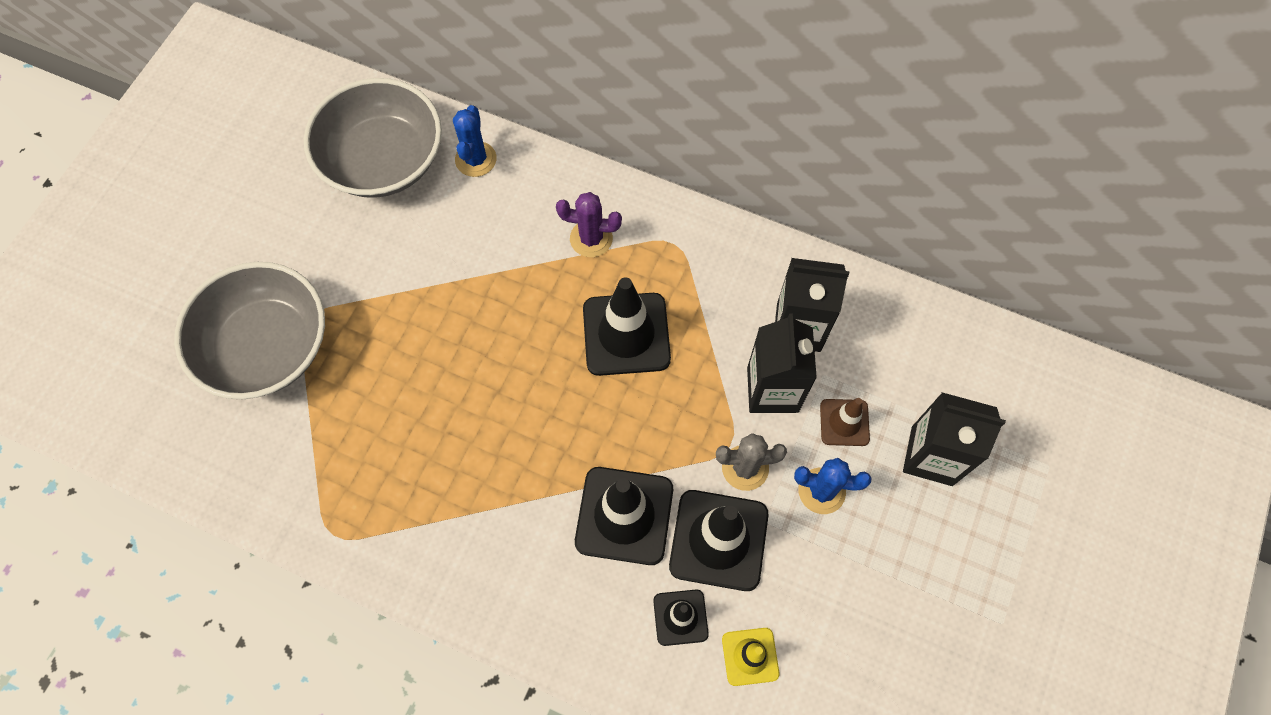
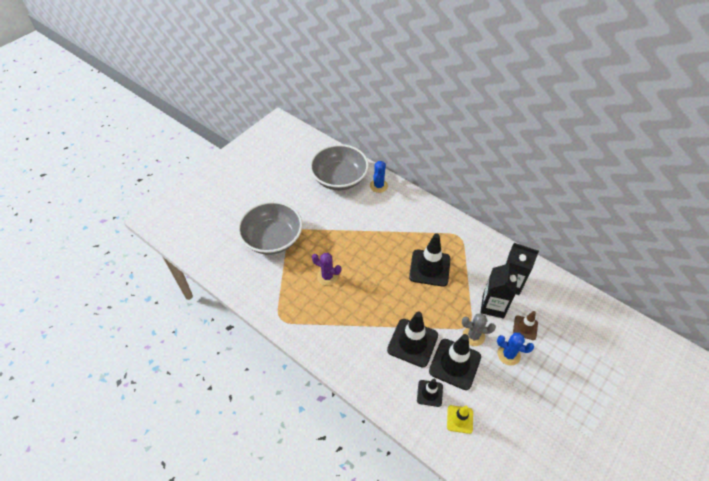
camera: 15 degrees right, 15 degrees down
(591, 238) = (422, 226): purple cactus -> purple cactus (327, 276)
(931, 456) = (565, 352): black carton -> none

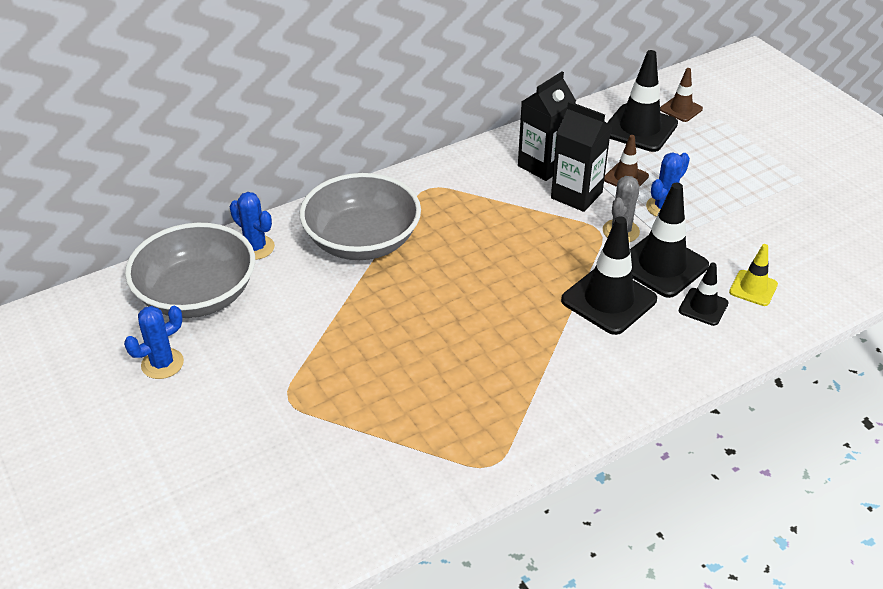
camera: 70 degrees left, 10 degrees down
(272, 238) = (287, 435): grey bowl -> grey bowl (362, 241)
(296, 184) = (162, 364): none -> blue cactus
(327, 276) = (427, 372): purple cactus -> none
(429, 268) = (474, 239): black traffic cone -> black traffic cone (639, 128)
(619, 344) = (681, 109): none -> brown traffic cone

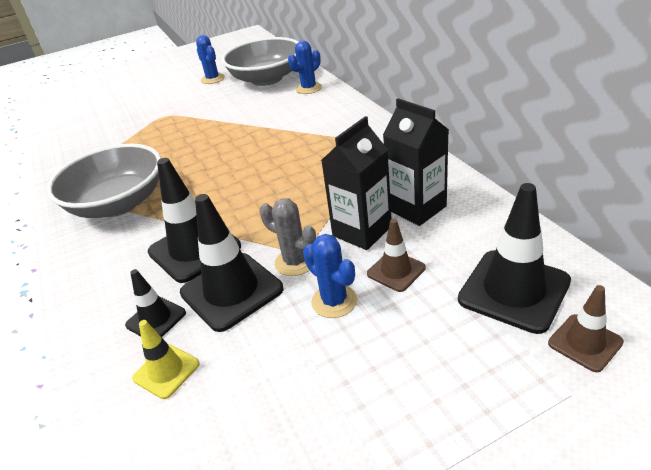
camera: 100 degrees right, 5 degrees down
(362, 241) = (308, 123): grey bowl -> grey bowl (118, 203)

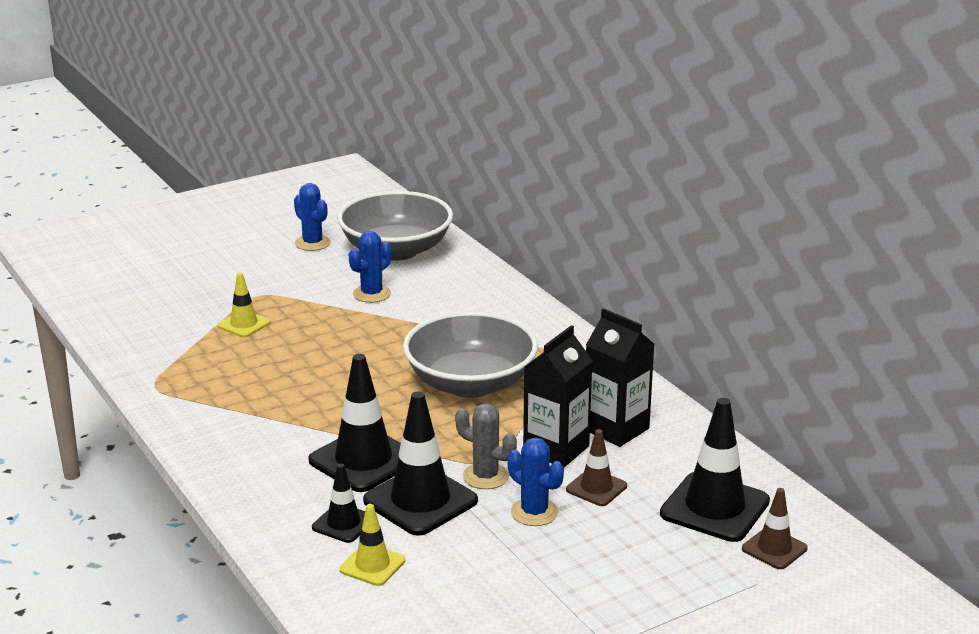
camera: 10 degrees left, 10 degrees down
(118, 203) = (244, 406): grey bowl -> grey bowl (470, 383)
(146, 138) = (244, 324): none -> yellow traffic cone
(308, 88) = (461, 270): blue cactus -> blue cactus (371, 294)

